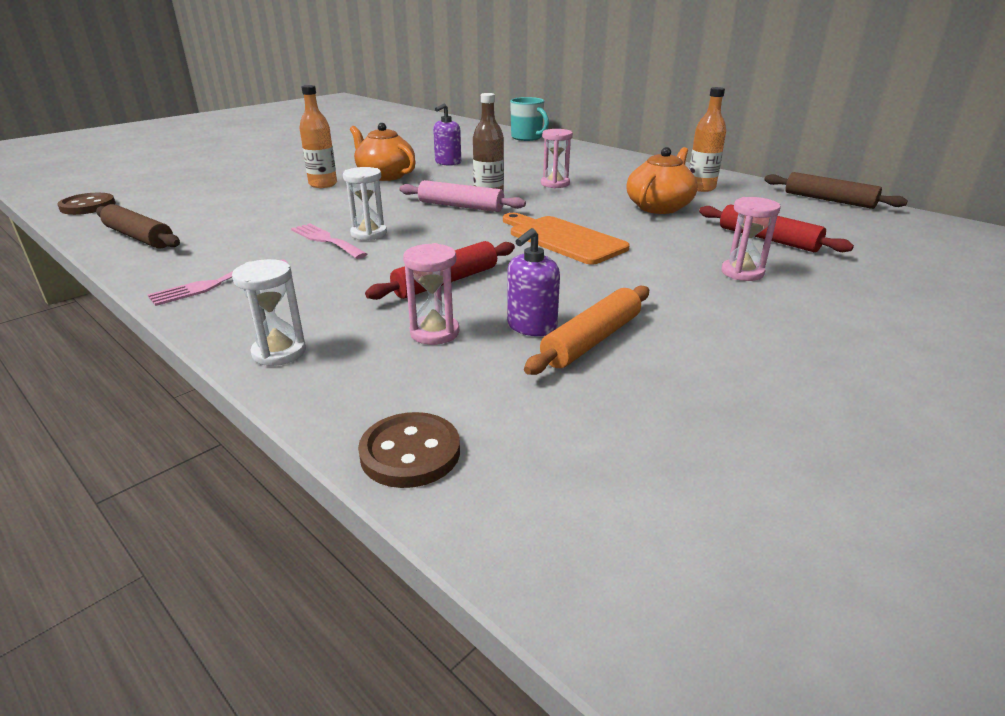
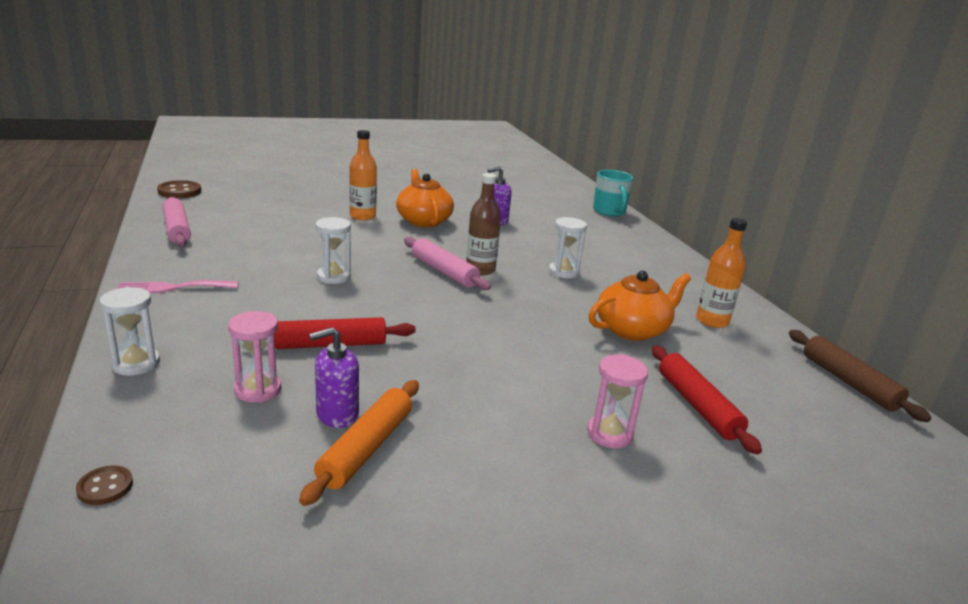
camera: 25 degrees right, 5 degrees down
(139, 237) = (177, 229): brown rolling pin -> pink rolling pin
(326, 240) = (295, 273): pink fork -> none
(410, 453) = (105, 487): brown button -> brown button, size x0.58
(555, 184) = (563, 272): pink hourglass -> white hourglass
(563, 239) = (487, 335): orange cutting board -> none
(592, 340) = (366, 448): orange rolling pin -> orange rolling pin turned 45 degrees counterclockwise

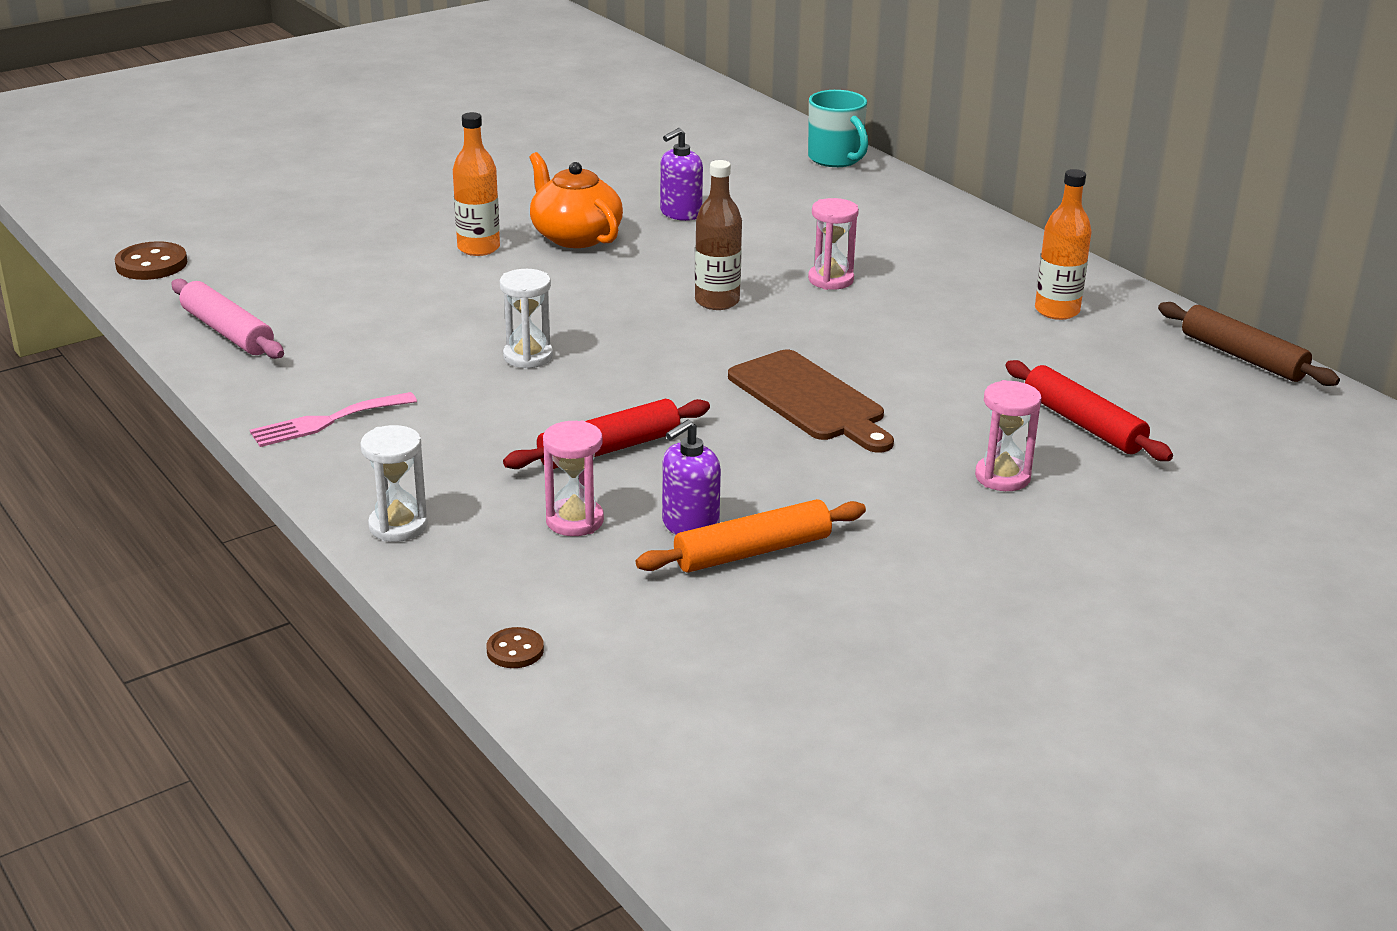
camera: 15 degrees left, 5 degrees up
(366, 448) = (752, 552): orange rolling pin -> orange rolling pin turned 60 degrees clockwise
(444, 271) = (670, 315): pink rolling pin -> none
(497, 342) = (810, 400): none -> brown cutting board
(563, 272) = (831, 280): white hourglass -> pink hourglass
(632, 329) = (965, 345): orange teapot -> none

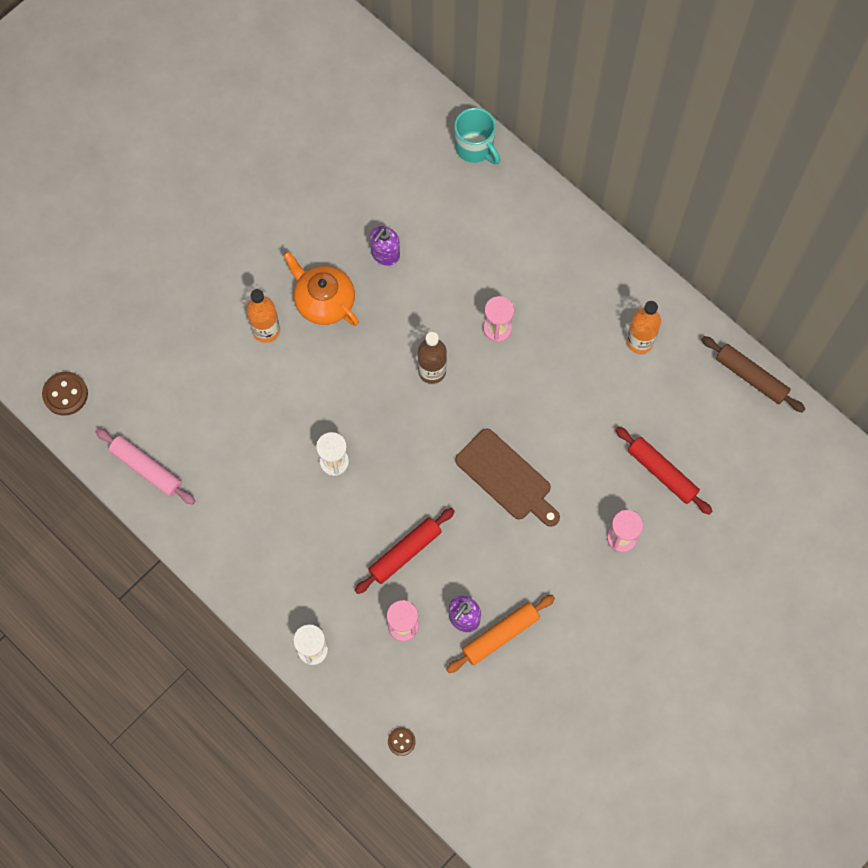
camera: 10 degrees left, 40 degrees up
(327, 421) = (240, 556): pink fork -> none

